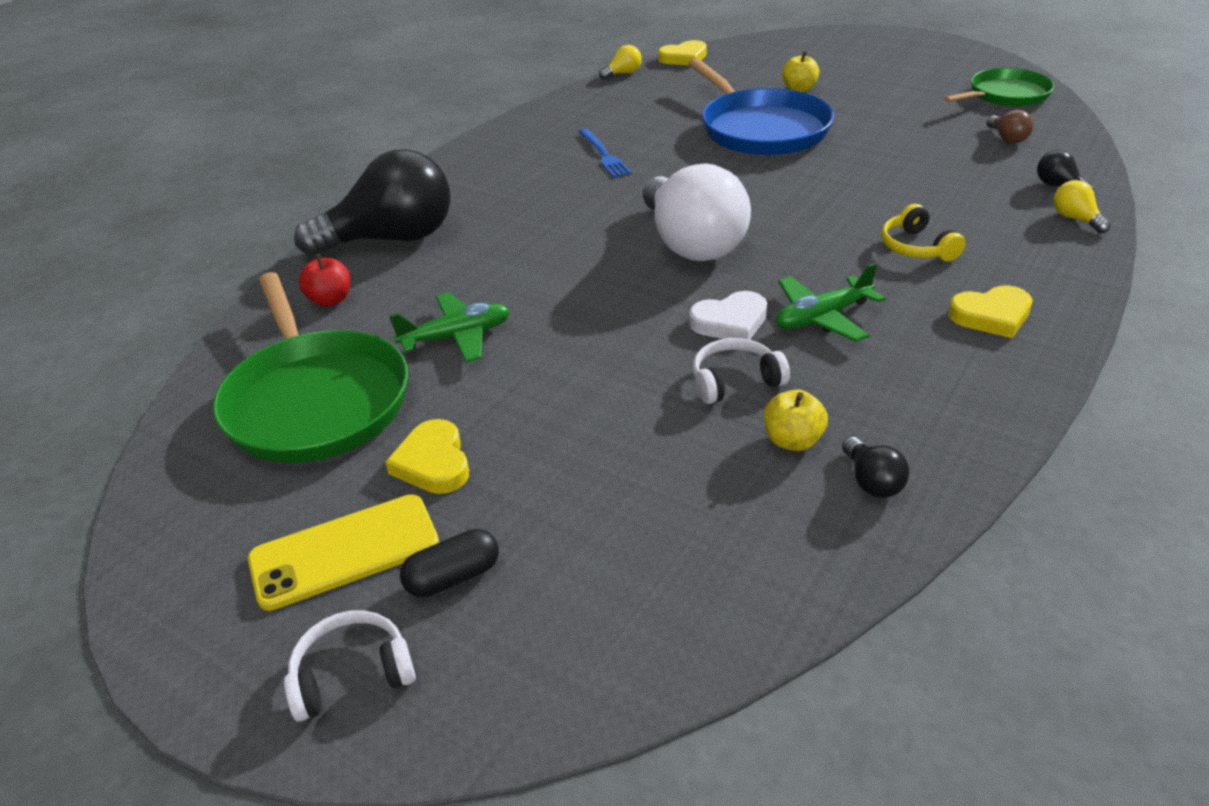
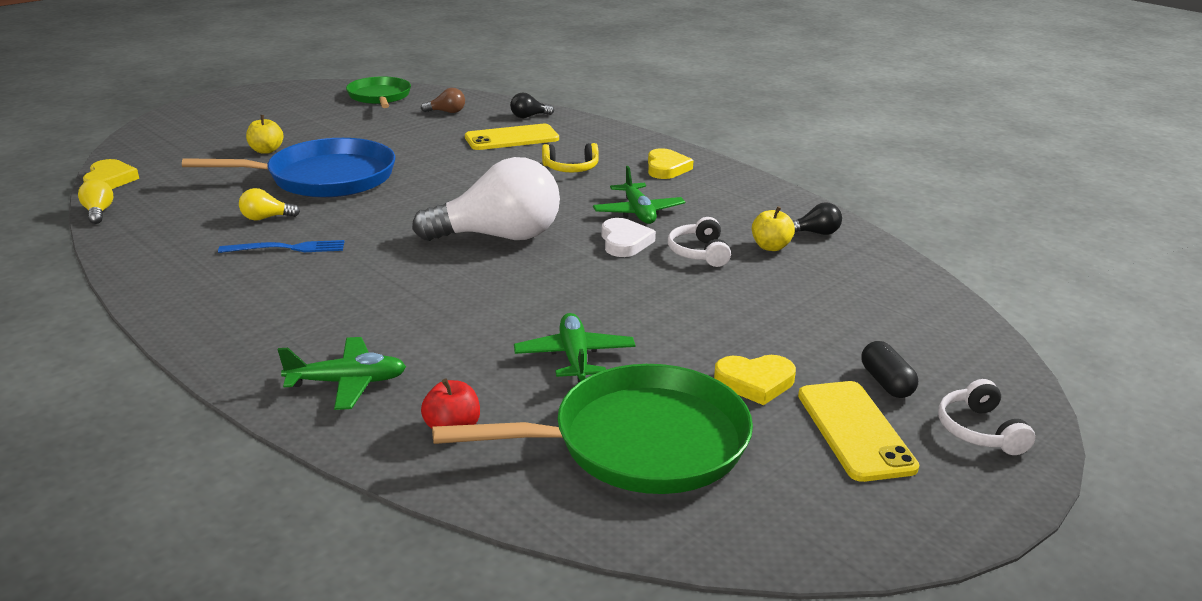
camera: 80 degrees left, 10 degrees down
(391, 239) = (347, 383): black light bulb -> green plane
(971, 192) = (512, 138): none -> yellow phone
(1075, 219) = (573, 123): yellow light bulb -> yellow light bulb (266, 218)

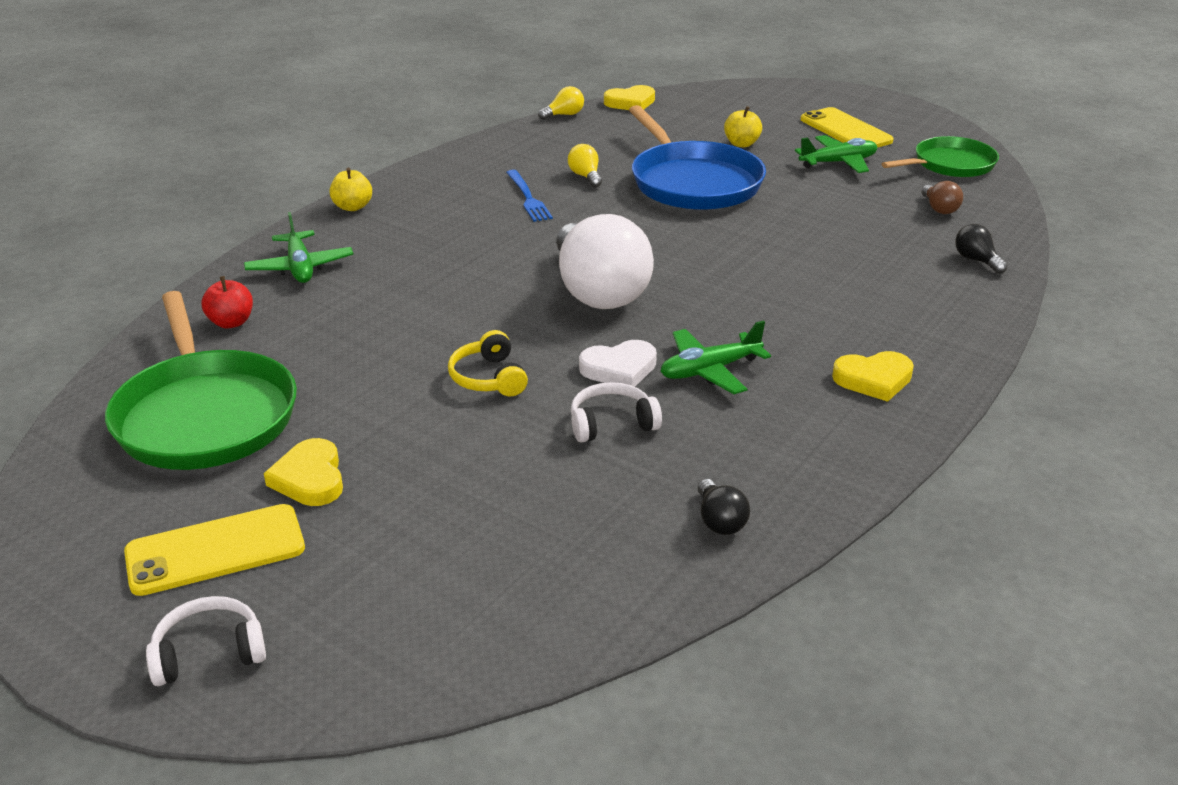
camera: 80 degrees right, 5 degrees up
(512, 138) = (888, 260): yellow phone -> yellow phone (845, 130)
(571, 168) = (819, 310): yellow headphones -> yellow headphones (488, 378)
(574, 357) = (350, 365): green plane -> green plane (838, 163)
(770, 247) = (654, 480): yellow apple -> yellow apple (352, 207)
(886, 383) = (313, 578): black capsule -> none

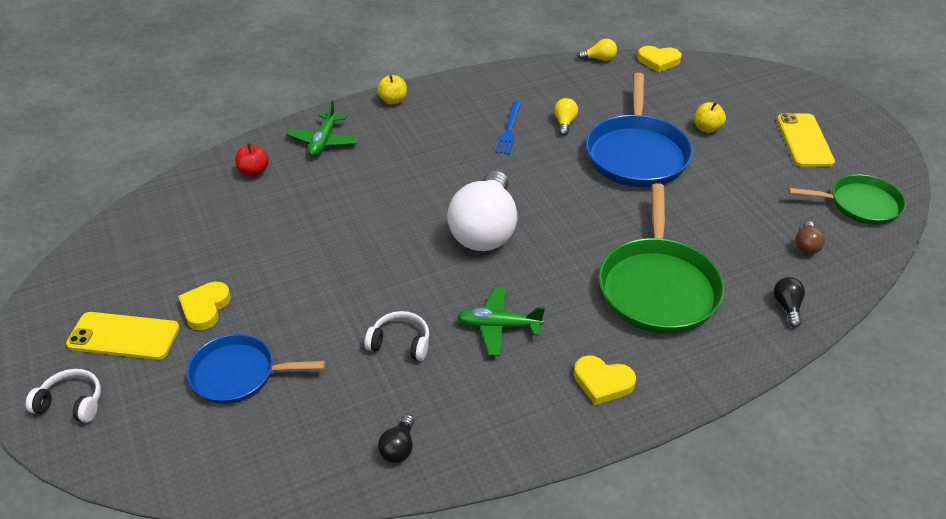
camera: 30 degrees right, 10 degrees up
(205, 415) = (189, 237): green pan -> green pan (658, 287)
(433, 528) = (238, 374): none -> blue pan
(488, 378) = (359, 274): yellow headphones -> none
(619, 369) = (443, 300): white heart -> none
(838, 163) = (767, 172): green plane -> none

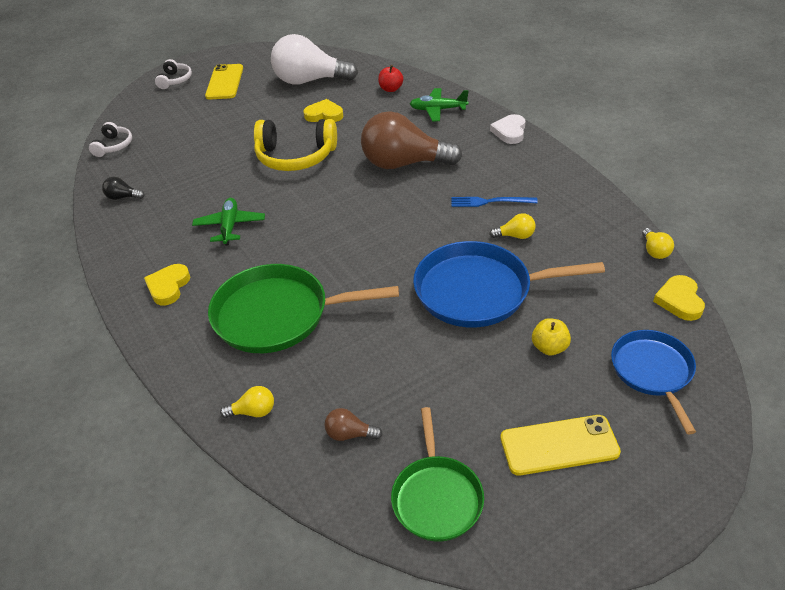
camera: 85 degrees right, 0 degrees up
(205, 308) = (249, 102): yellow heart -> yellow heart (324, 115)
(238, 374) = (191, 126): blue pan -> blue pan (653, 372)
(371, 263) = (295, 157): none -> yellow headphones
(393, 100) = (509, 132): yellow apple -> white heart
(400, 342) = (215, 183): white headphones -> white headphones (114, 146)
(422, 177) = (404, 164): none -> brown light bulb
(485, 230) = (341, 205): white light bulb -> white light bulb (309, 81)
(787, 307) = (253, 412): black light bulb -> yellow light bulb

